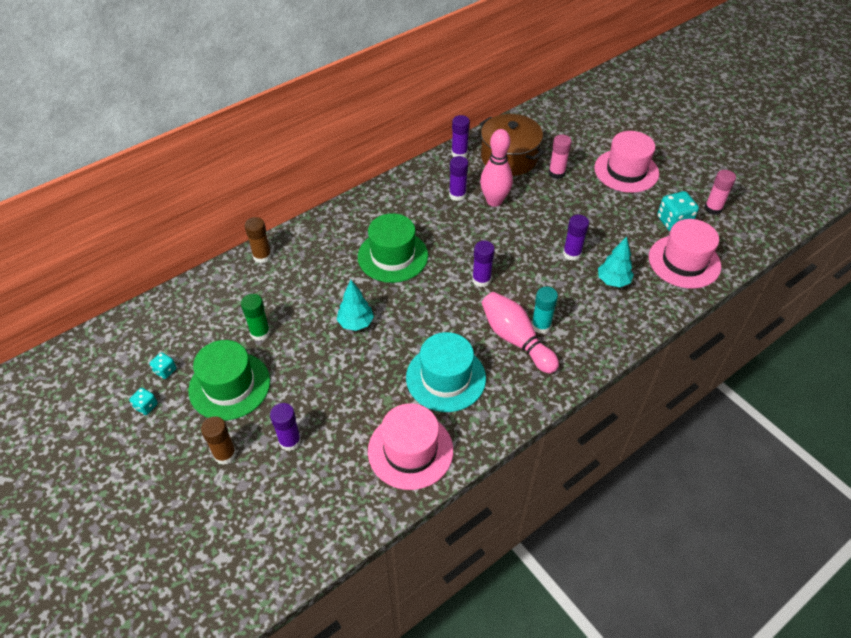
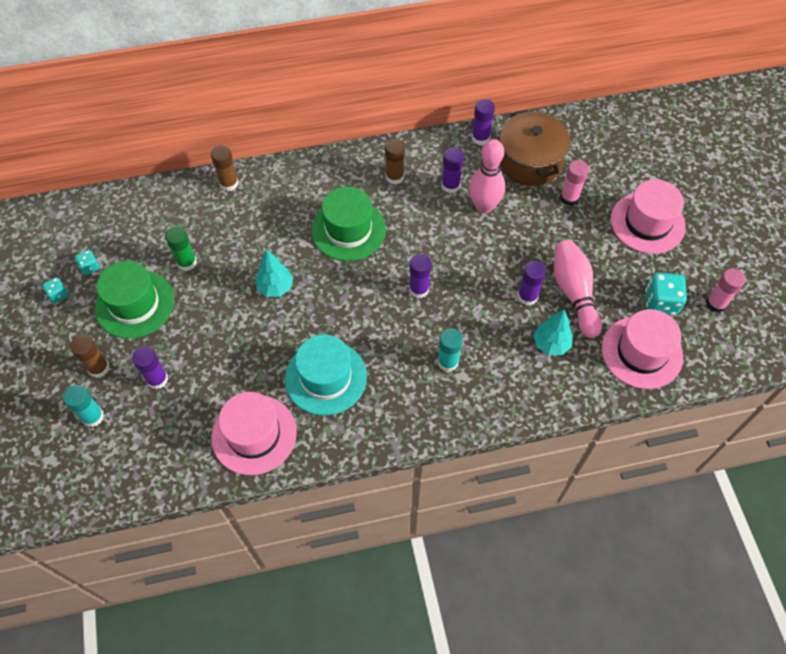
camera: 25 degrees right, 10 degrees up
(244, 500) = (93, 416): none -> turquoise glue stick
(407, 203) = (394, 177): none -> brown glue stick
(516, 339) = (414, 366): pink bowling pin -> pink bowling pin (574, 293)

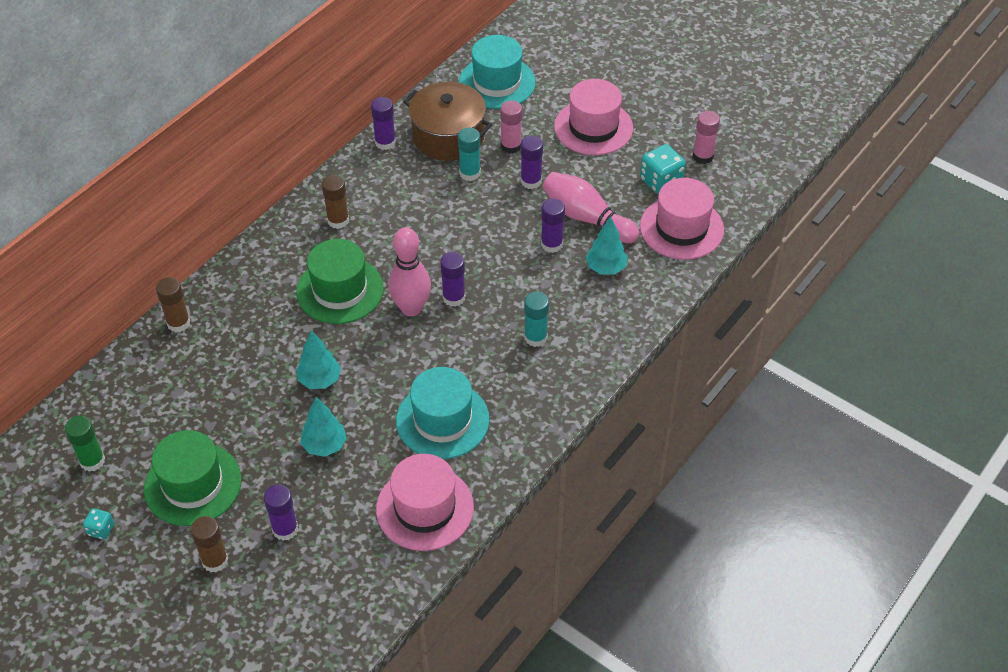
camera: 40 degrees left, 10 degrees down
(90, 267) = (108, 484): turquoise dice -> none
(93, 416) = (254, 603): turquoise glue stick -> turquoise glue stick (470, 173)
(187, 262) = (208, 416): green glue stick -> green glue stick (92, 461)
(235, 338) = (324, 445): none -> turquoise tree
(450, 185) = (397, 197): purple glue stick -> purple glue stick (531, 181)
(484, 206) = (444, 196): pink bowling pin -> pink bowling pin (411, 308)
(605, 140) = (497, 82): none -> turquoise hat

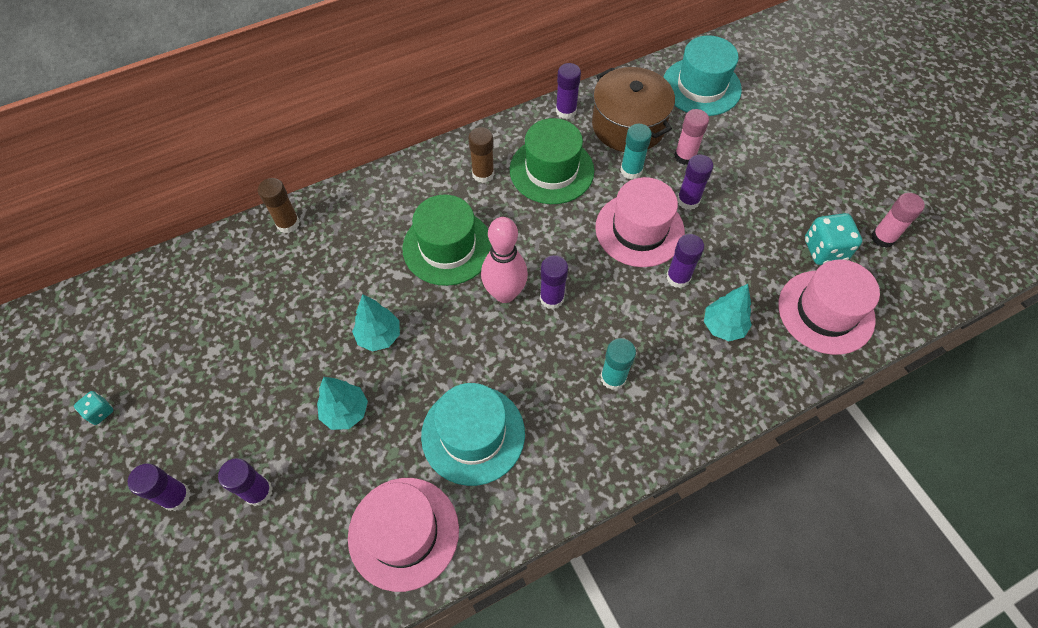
camera: 25 degrees right, 10 degrees up
(92, 461) = (136, 334): green glue stick -> none
(193, 484) = (205, 400): green hat -> green hat (551, 170)
(215, 560) = (176, 496): brown glue stick -> purple glue stick
(586, 218) = (727, 262): pink bowling pin -> none
(593, 127) = (778, 165): pink hat -> pink hat (639, 230)

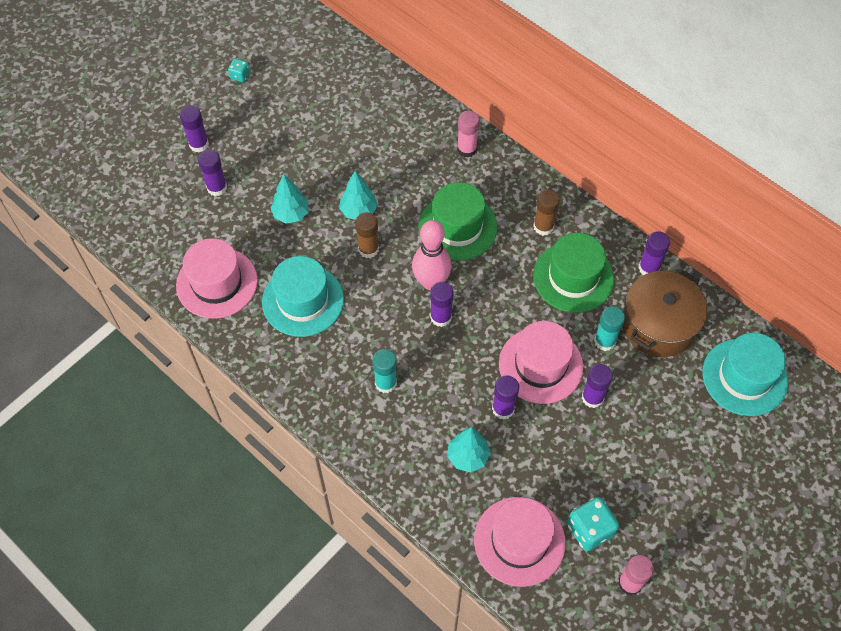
camera: 70 degrees right, 0 degrees up
(288, 223) = (431, 113): brown glue stick -> brown glue stick (368, 249)
(685, 156) = (645, 383): pink glue stick -> pink glue stick (466, 149)

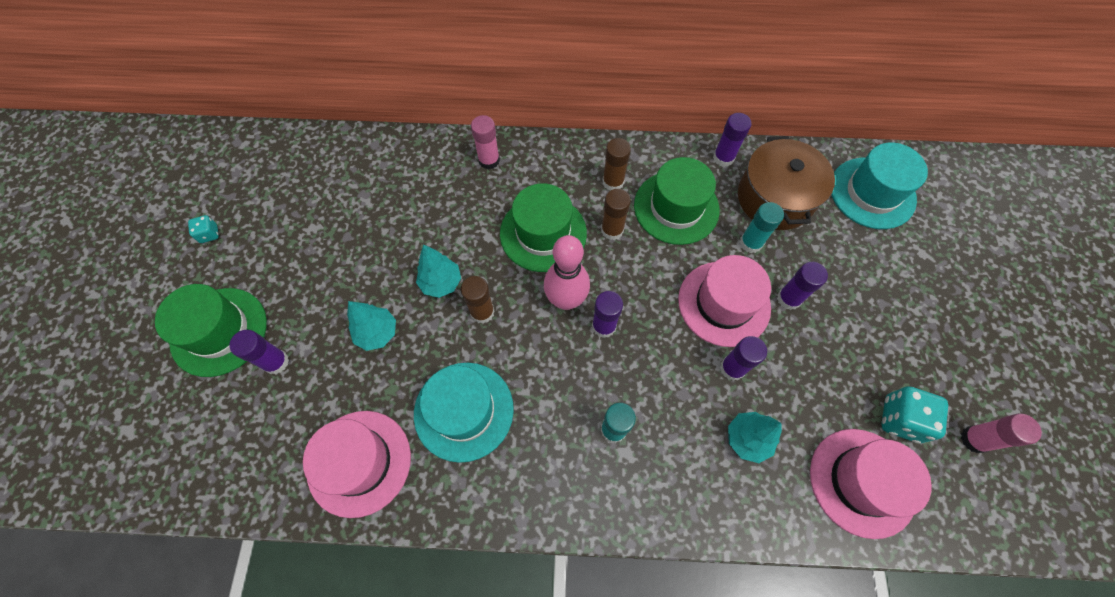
camera: 40 degrees left, 5 degrees up
(199, 144) = (219, 331): purple glue stick -> green hat
(509, 259) = (612, 230): none -> brown glue stick

